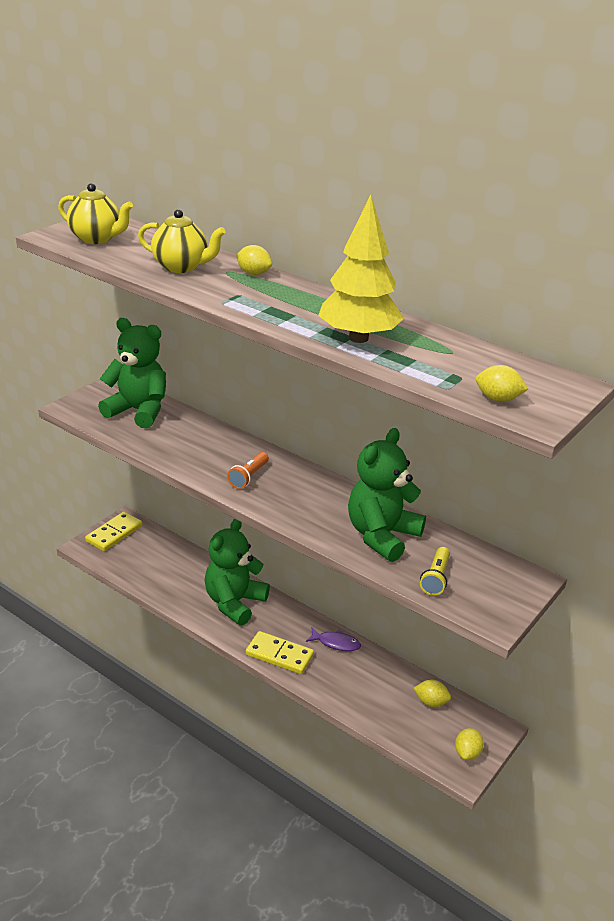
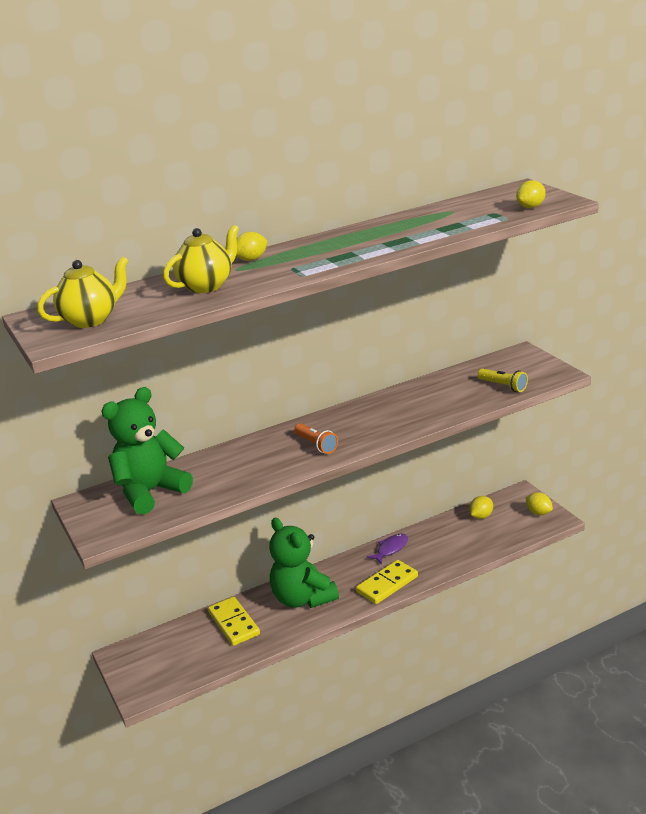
camera: 60 degrees left, 5 degrees down
(114, 533) = (136, 667): yellow domino -> yellow domino (234, 623)
(358, 338) = (409, 235): yellow tree -> none
(382, 536) = (440, 398): green teddy bear -> none

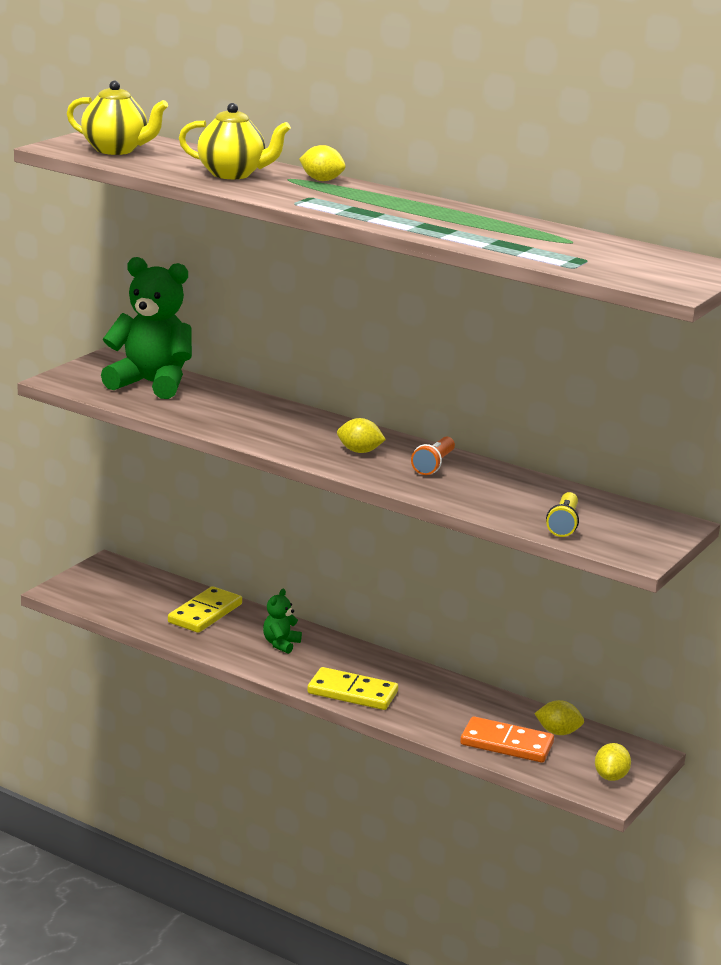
camera: 55 degrees right, 5 degrees down
(303, 598) = (280, 644): green teddy bear -> green teddy bear, size x0.45
(316, 445) = (313, 442): orange flashlight -> orange flashlight (434, 465)
(391, 549) = (425, 680): purple fish -> none
(483, 539) = (506, 744): none -> orange domino
(530, 207) = (629, 275): yellow lemon -> yellow lemon (359, 451)

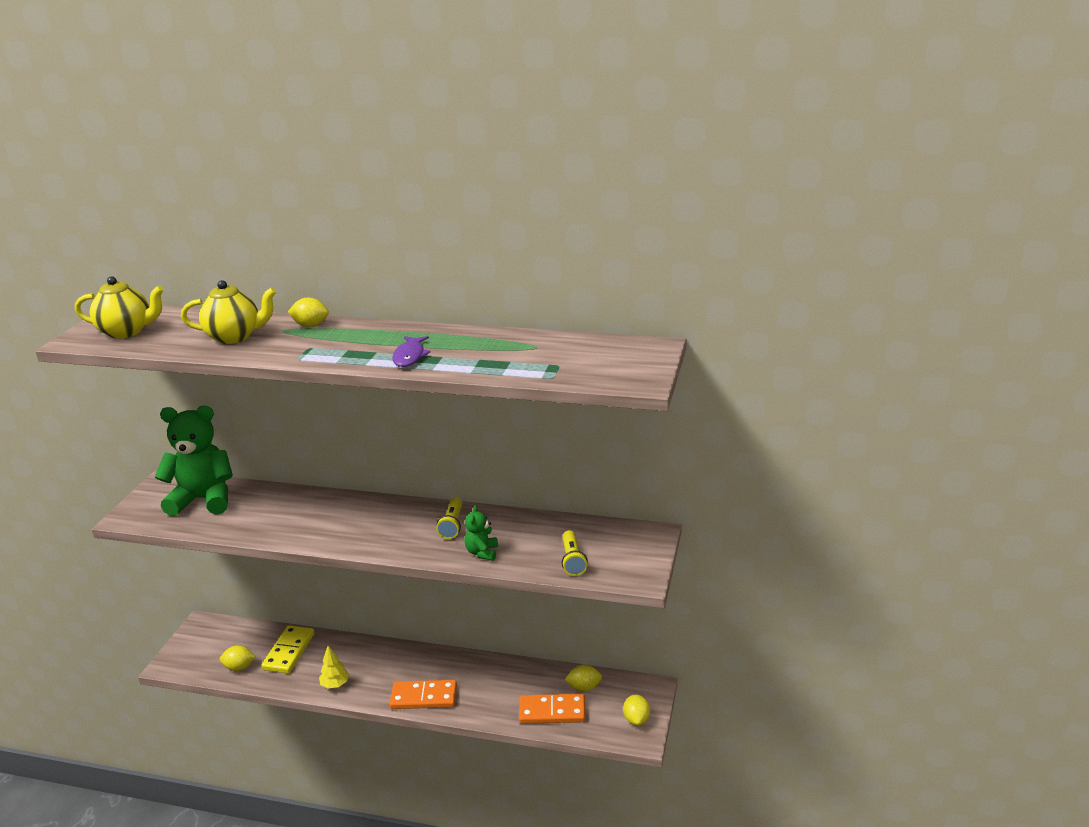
camera: 15 degrees left, 5 degrees up
(249, 656) = (335, 684): none -> yellow tree
(280, 644) = (355, 665): green teddy bear -> green teddy bear (482, 552)
(352, 692) = (424, 697): yellow domino -> orange domino
(359, 451) = (391, 527): yellow lemon -> yellow lemon (239, 667)
(420, 223) = (410, 356): none -> purple fish
(434, 465) = (452, 525): orange flashlight -> yellow flashlight

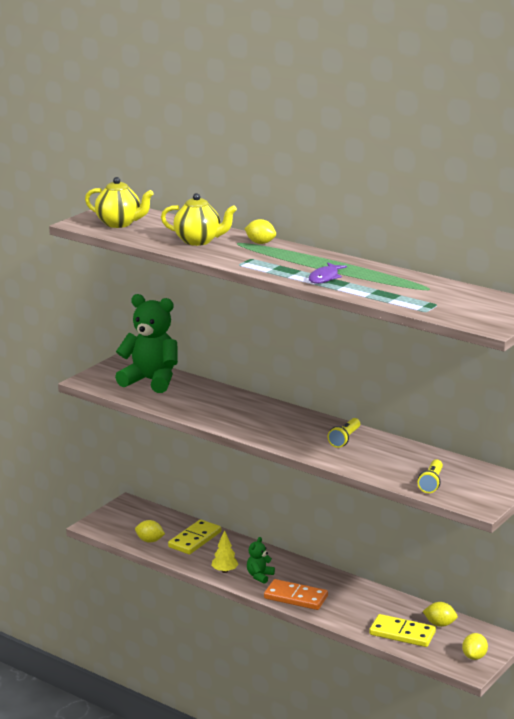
camera: 20 degrees right, 5 degrees down
(482, 552) = (359, 462): green teddy bear -> green teddy bear (259, 576)
(552, 711) = (402, 633): orange domino -> yellow domino

